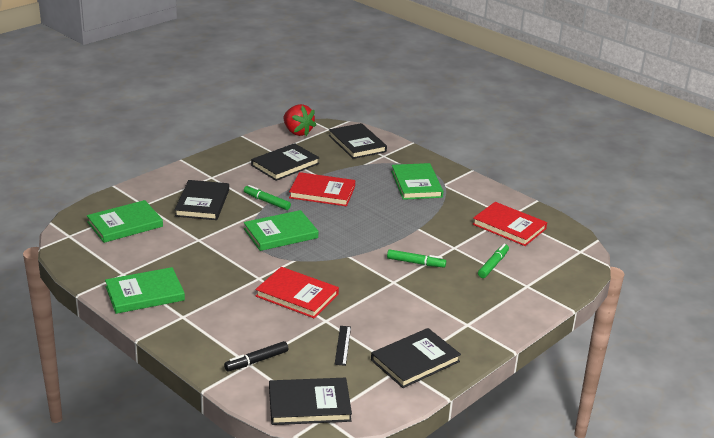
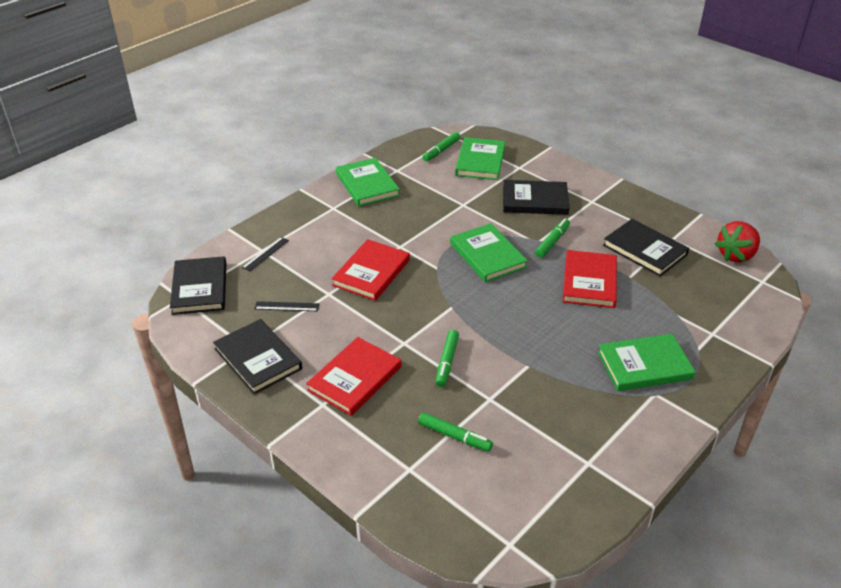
camera: 90 degrees right, 10 degrees up
(94, 245) = (441, 150): none -> green marker
(125, 224) = (480, 161): green book -> green book turned 45 degrees clockwise
(256, 361) = (265, 254): black marker -> black ruler
(357, 143) = (734, 308): black book -> none
(509, 226) = (558, 461): red book -> red book (355, 378)

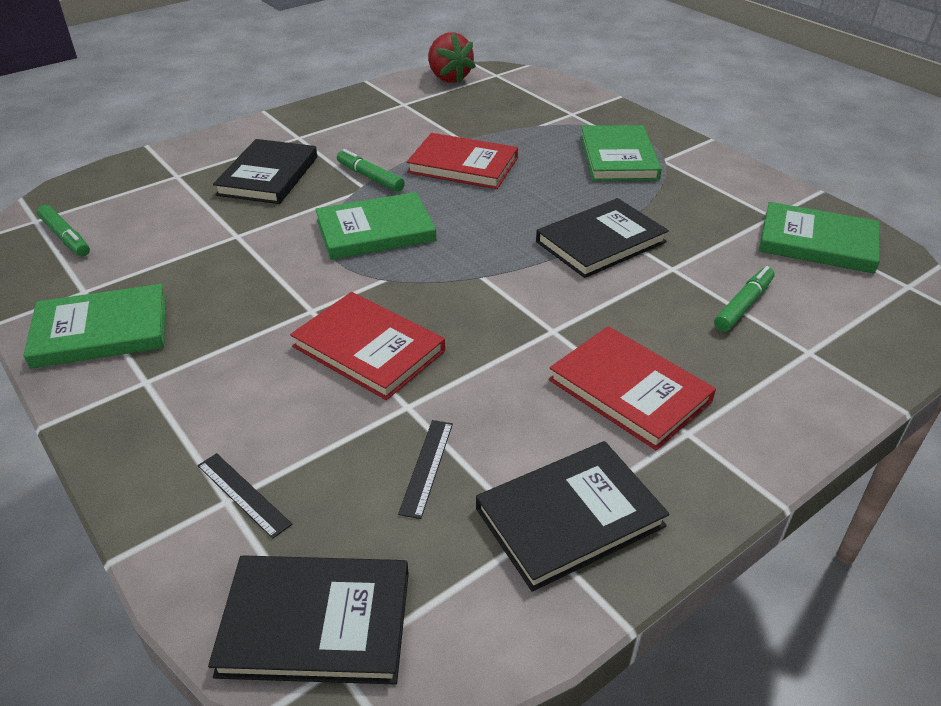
camera: 80 degrees left, 0 degrees up
(447, 362) = (599, 295): green marker -> none
(480, 161) = (132, 205): green book -> green book (817, 242)
(645, 250) = (416, 122): black book -> black book (600, 242)

